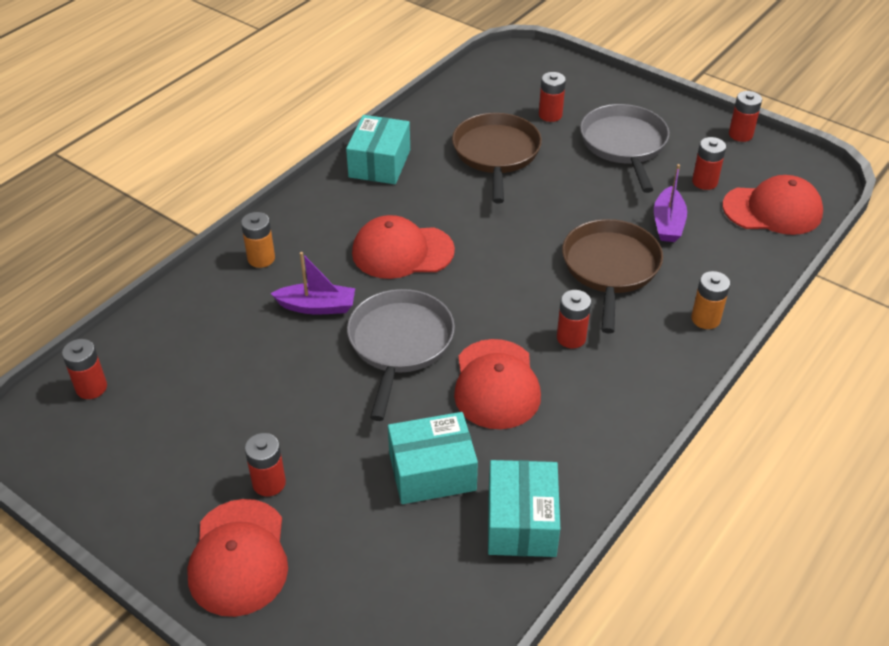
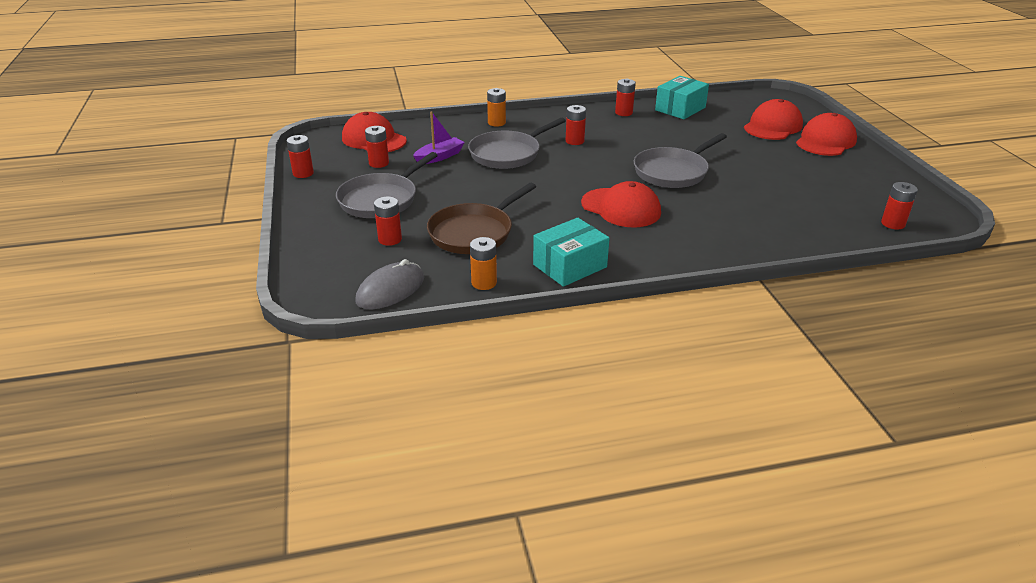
camera: 140 degrees left, 10 degrees down
(261, 258) = (727, 244): orange battery -> orange battery (484, 283)
(269, 483) = (795, 154): red battery -> red battery (623, 113)
(317, 306) = (708, 205): purple boat -> none
(432, 472) = (705, 131): turquoise box -> none
(483, 82) = (390, 290): none -> grey mouse
(496, 384) = (638, 142): red cap -> red cap (772, 126)
(610, 268) = (508, 154): brown pan -> grey pan

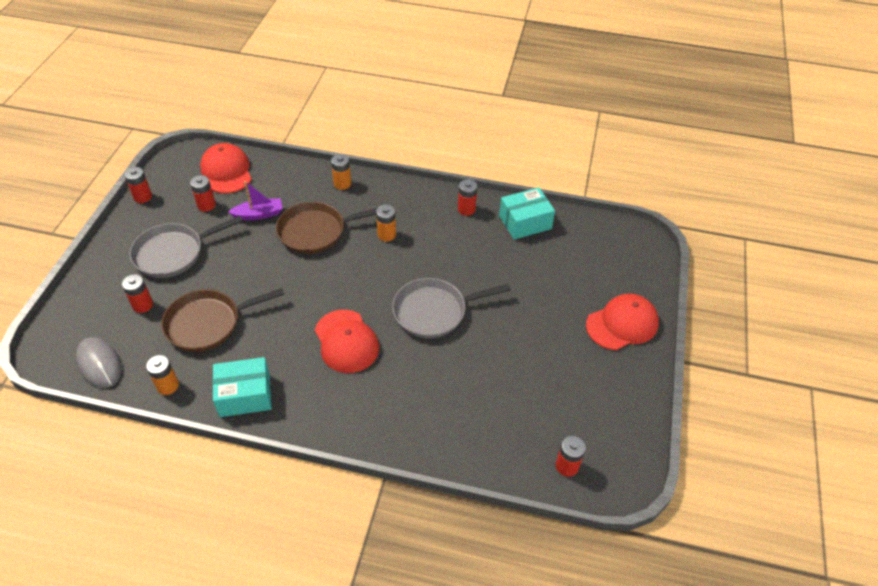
camera: 25 degrees right, 15 degrees up
(390, 290) = (99, 364): grey mouse -> grey mouse turned 75 degrees clockwise
(508, 154) = (316, 231): grey pan -> brown pan
(574, 141) = (386, 235): red battery -> orange battery
(772, 126) = (591, 282): red cap -> none

